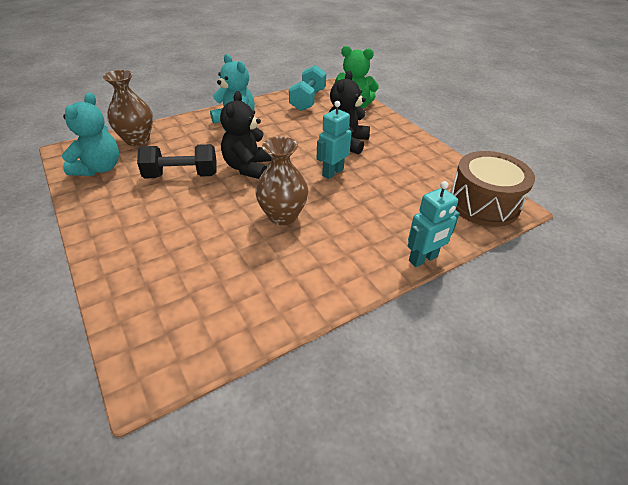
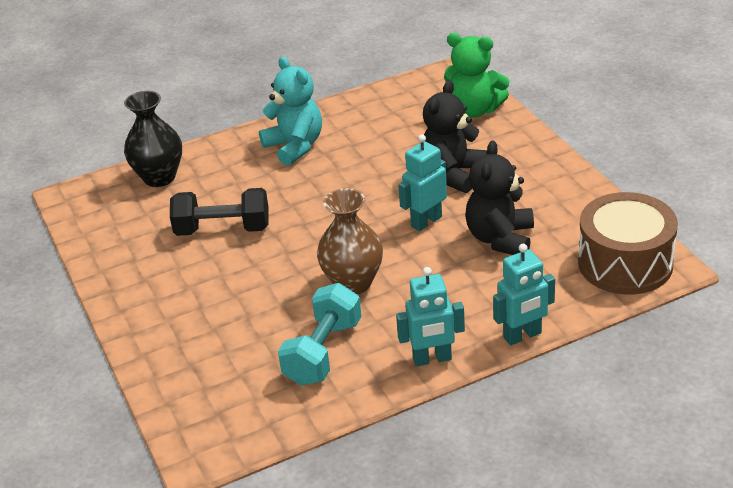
camera: 10 degrees right, 5 degrees down
(99, 168) = (115, 221): turquoise teddy bear -> none
(137, 140) = (159, 177): brown vase -> black vase
(248, 167) = (311, 216): black teddy bear -> black teddy bear (500, 239)
(308, 100) = (405, 102): turquoise dumbbell -> turquoise dumbbell (323, 352)
(354, 279) = (432, 359): none -> turquoise robot

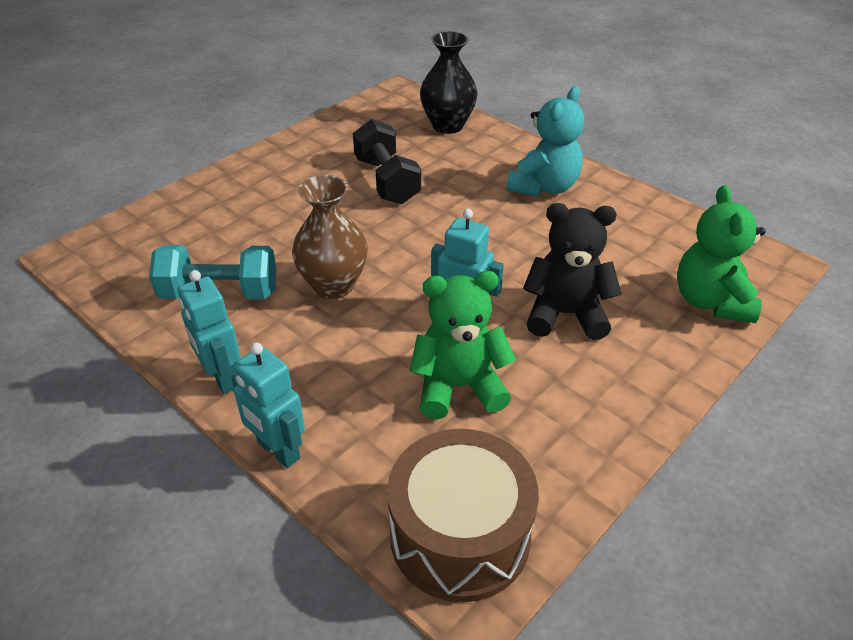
camera: 65 degrees right, 5 degrees up
(500, 239) = (459, 387): black teddy bear -> green teddy bear

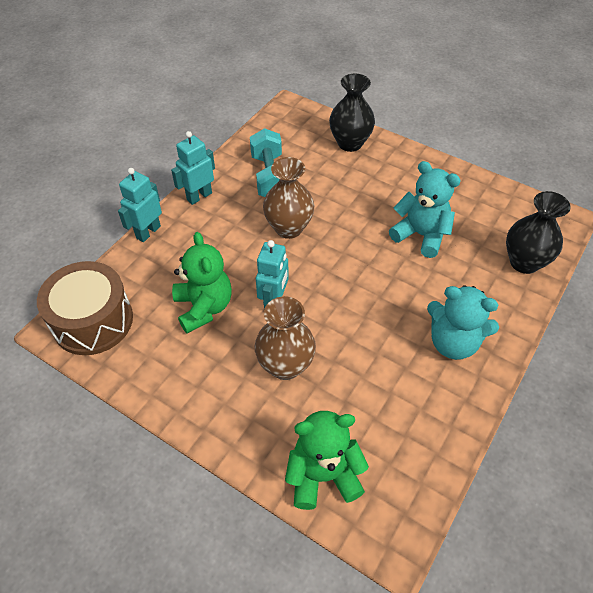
camera: 80 degrees right, 10 degrees up
(194, 209) = (350, 143): none -> black vase
(387, 181) = (421, 235): black dumbbell -> turquoise teddy bear
(565, 314) = (285, 365): black teddy bear -> brown vase

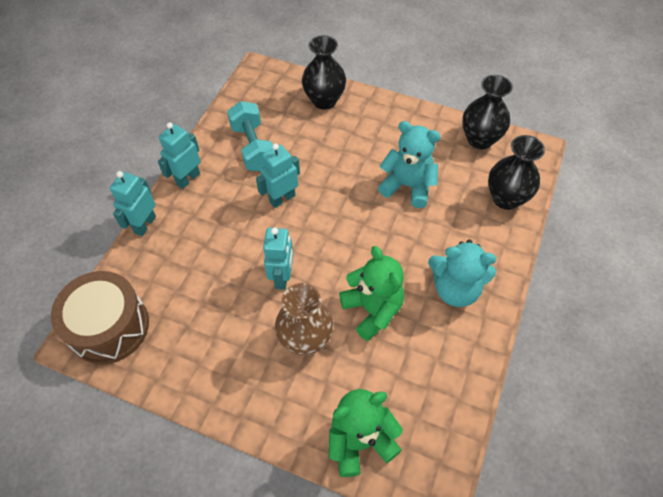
camera: 10 degrees left, 5 degrees up
(204, 307) = (216, 294): green teddy bear -> green teddy bear (372, 310)
(288, 228) = (282, 198): brown vase -> turquoise robot
(505, 201) = (480, 139): none -> black vase

